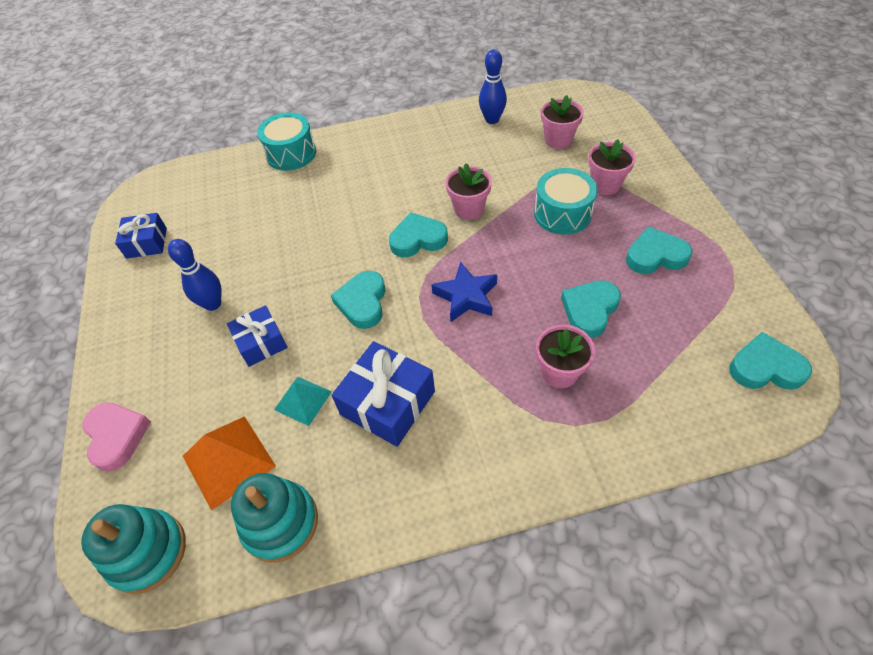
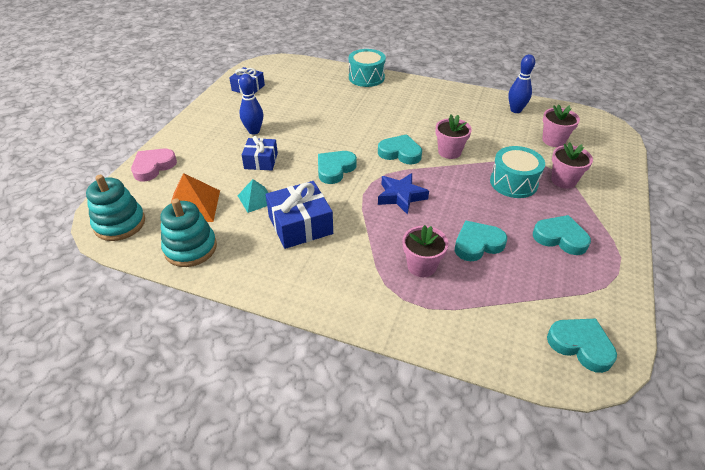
camera: 30 degrees right, 10 degrees down
(117, 436) = (153, 167): pink heart -> pink heart turned 150 degrees counterclockwise

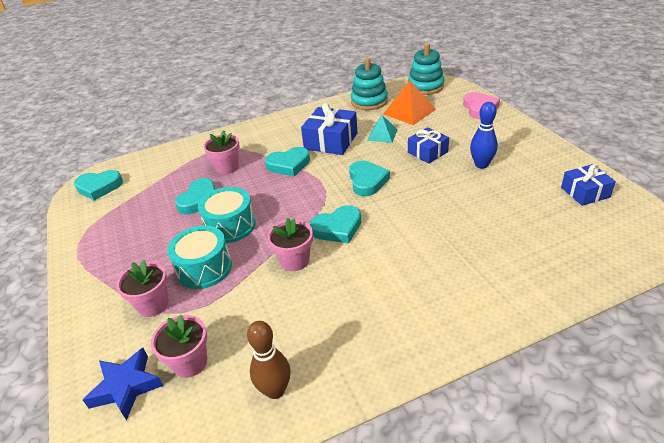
camera: 140 degrees right, 5 degrees down
(366, 77) = (524, 300): turquoise drum -> turquoise drum (230, 226)
(401, 196) = (290, 195): blue star -> blue star (126, 387)
(515, 110) = (275, 390): blue bowling pin -> brown bowling pin
(560, 238) = (135, 242): turquoise heart -> turquoise heart (289, 165)

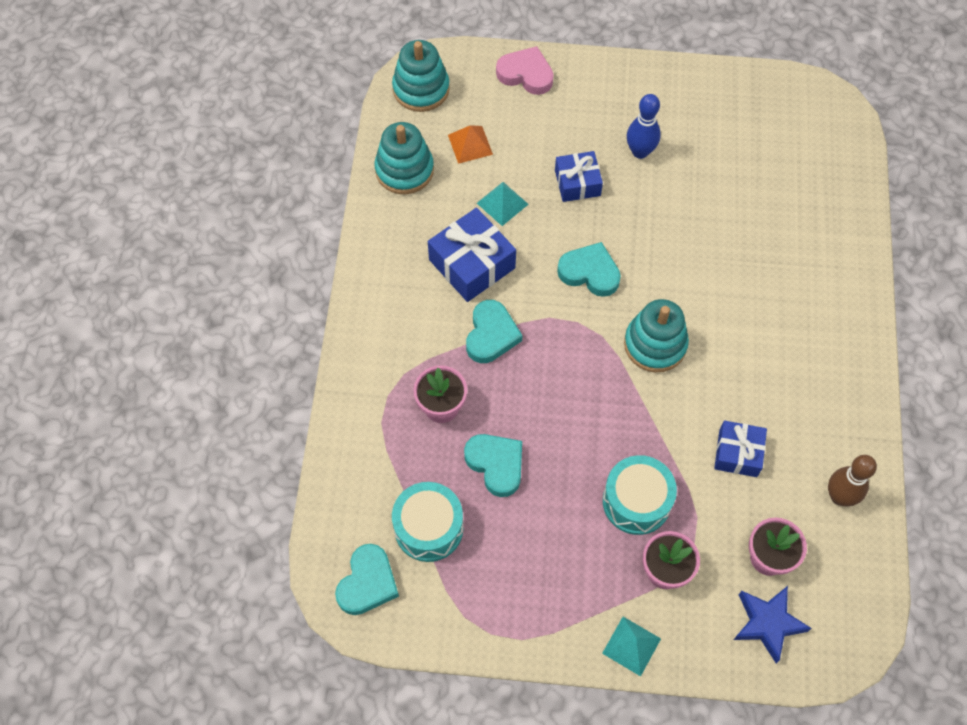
camera: 65 degrees left, 25 degrees up
(84, 311) = (631, 646): none -> turquoise pyramid
(230, 226) = (576, 448): turquoise drum -> turquoise drum (428, 528)
(295, 260) = (681, 409): pink flower pot -> none
(337, 228) = (655, 344): turquoise heart -> turquoise stacking toy
(409, 111) = (470, 144): orange pyramid -> orange pyramid, size x0.63
(585, 192) = (747, 105): blue gift -> blue gift (738, 453)

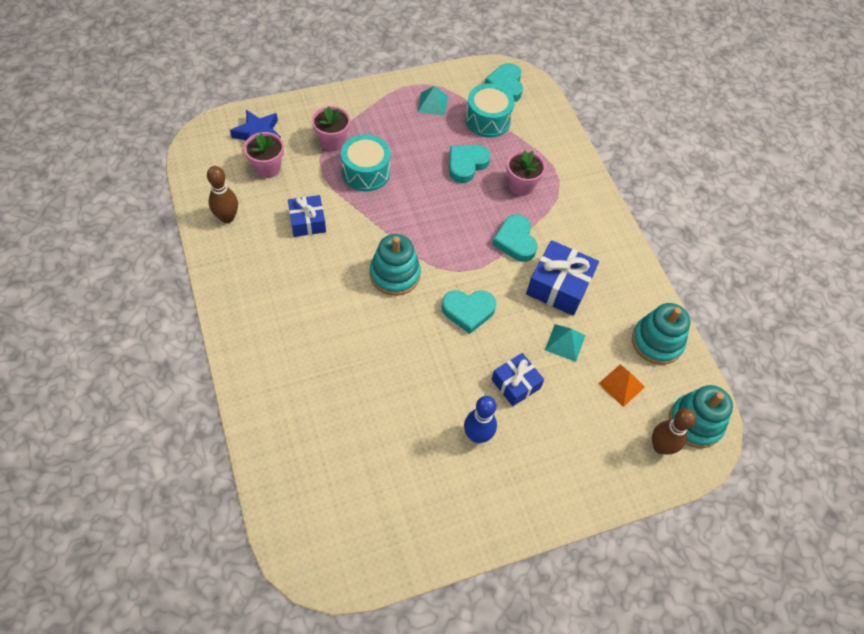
camera: 150 degrees right, 5 degrees down
(469, 82) = (660, 446): none -> brown bowling pin
(496, 464) = (466, 164): turquoise heart -> turquoise heart turned 105 degrees clockwise
(526, 74) = (617, 477): pink heart -> none
(631, 646) = (338, 101): turquoise pyramid -> turquoise pyramid (432, 104)

